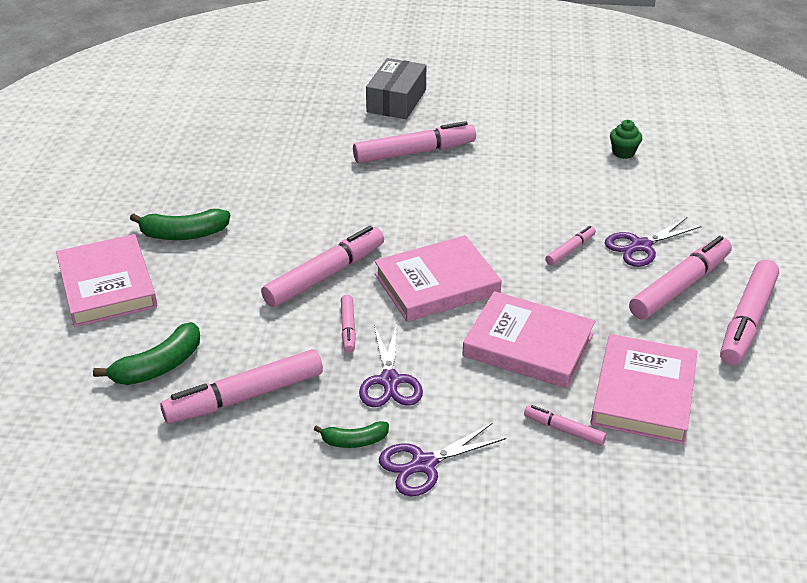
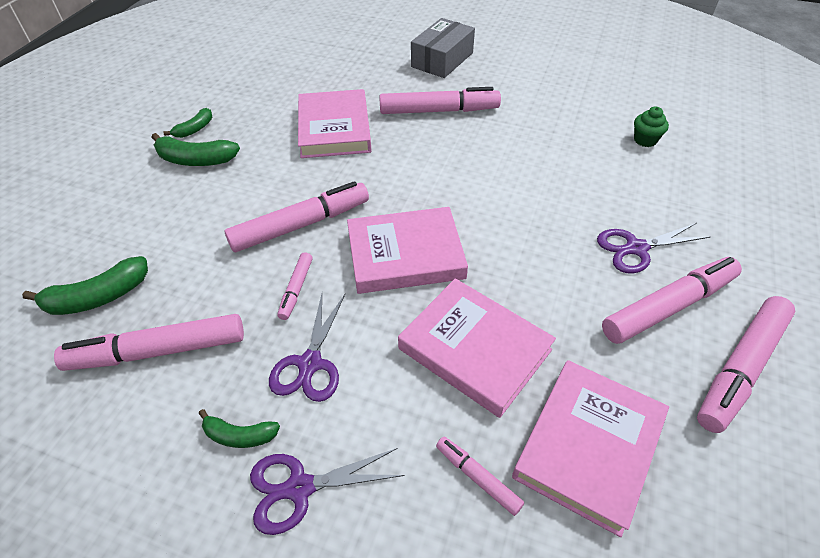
camera: 15 degrees right, 10 degrees up
(107, 285) = (103, 200): pink book -> pink book (334, 128)
(164, 205) = (195, 129): none -> green banana
(570, 250) = (557, 240): pink marker -> none

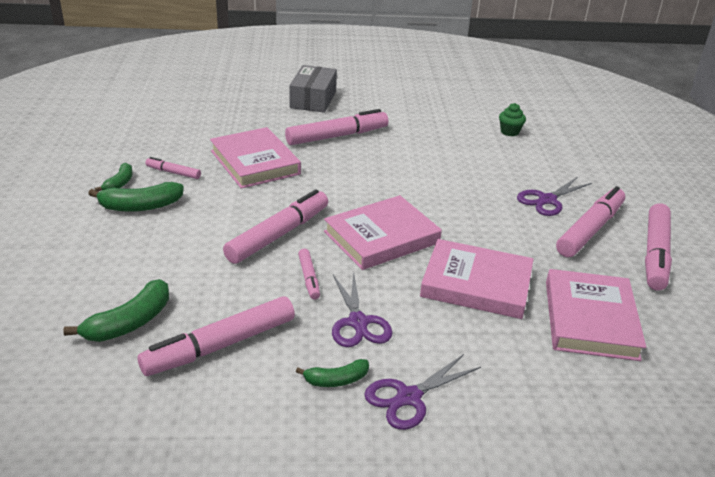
camera: 25 degrees left, 15 degrees down
(478, 478) = (530, 356): pink marker -> pink marker (173, 173)

